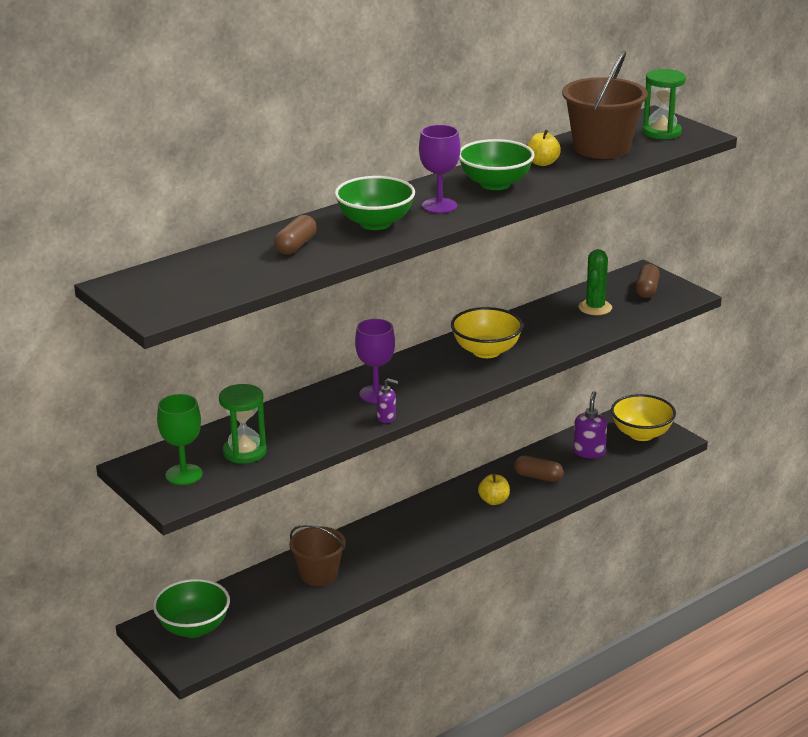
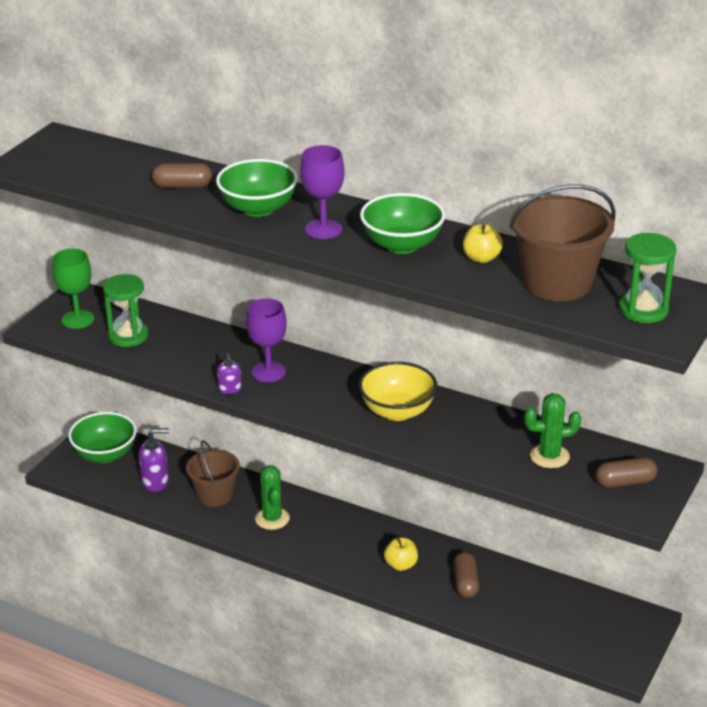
camera: 65 degrees right, 5 degrees up
(380, 550) = (272, 518): none -> green cactus
(589, 452) = (541, 606): purple soap dispenser -> purple soap dispenser (155, 482)
(641, 434) = (609, 637): yellow bowl -> none

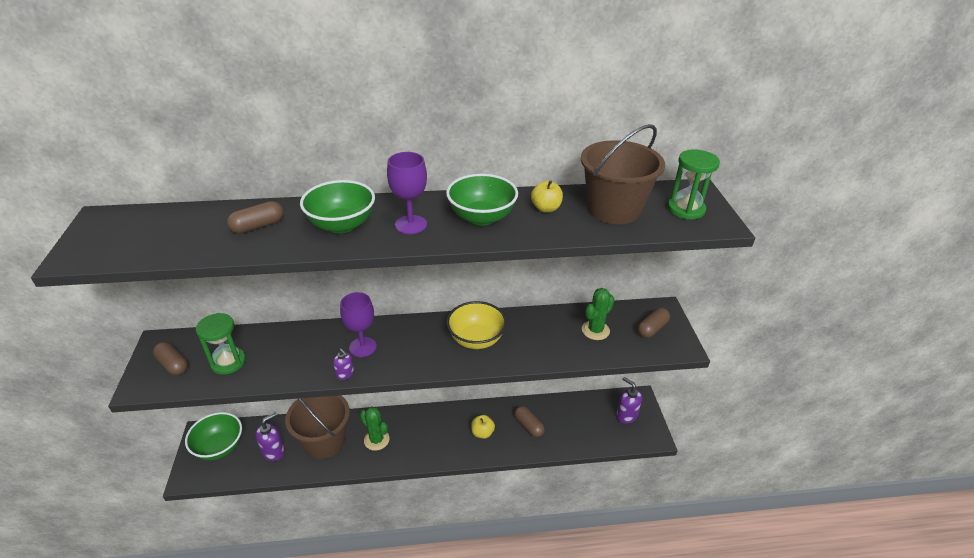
camera: 35 degrees left, 5 degrees up
(78, 319) = (173, 365): green goblet -> brown capsule
(215, 495) = (324, 441): brown bucket -> brown bucket, size x1.51
(608, 628) = (626, 415): none -> purple soap dispenser

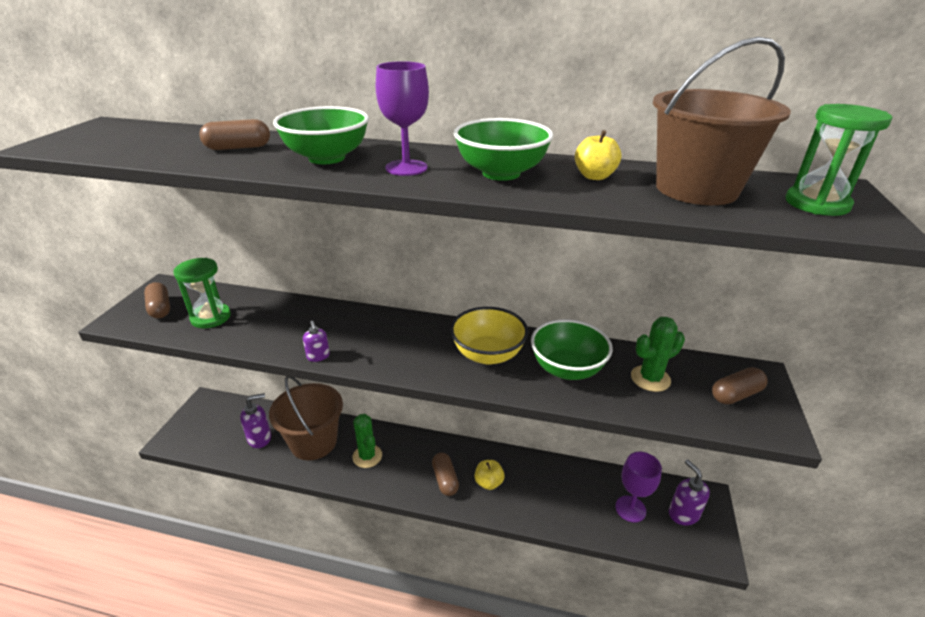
camera: 20 degrees right, 5 degrees down
(219, 447) = (213, 419): green bowl -> green bowl (567, 369)
(363, 347) = (353, 333): purple goblet -> purple goblet (630, 509)
(528, 426) = (548, 490): brown capsule -> brown capsule (445, 479)

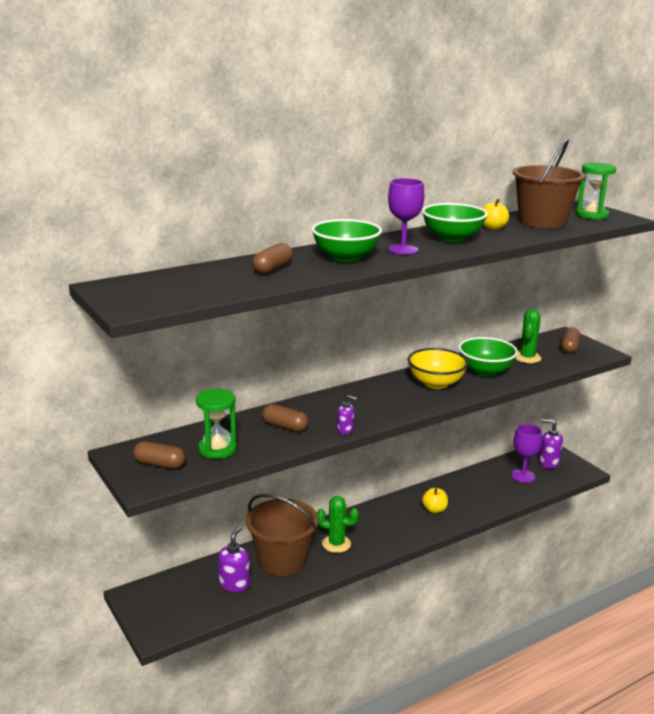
camera: 45 degrees left, 10 degrees down
(445, 479) = (407, 524): brown capsule -> brown capsule (285, 426)

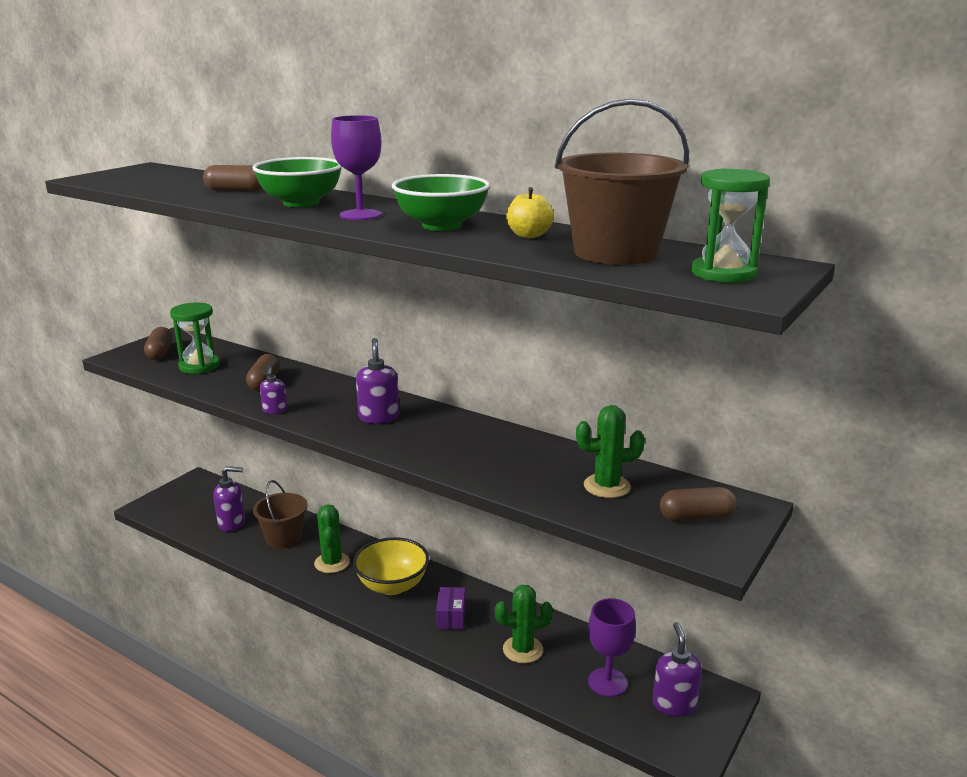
camera: 65 degrees right, 0 degrees up
(282, 560) = (283, 538): brown bucket -> brown bucket, size x0.66
(389, 397) = (379, 417): none -> purple soap dispenser
(434, 510) = (451, 617): yellow apple -> purple box
(436, 383) = (444, 437): yellow bowl -> yellow bowl (392, 585)
(481, 493) = (523, 649): none -> green cactus
(485, 371) = (519, 462): green bowl -> none

